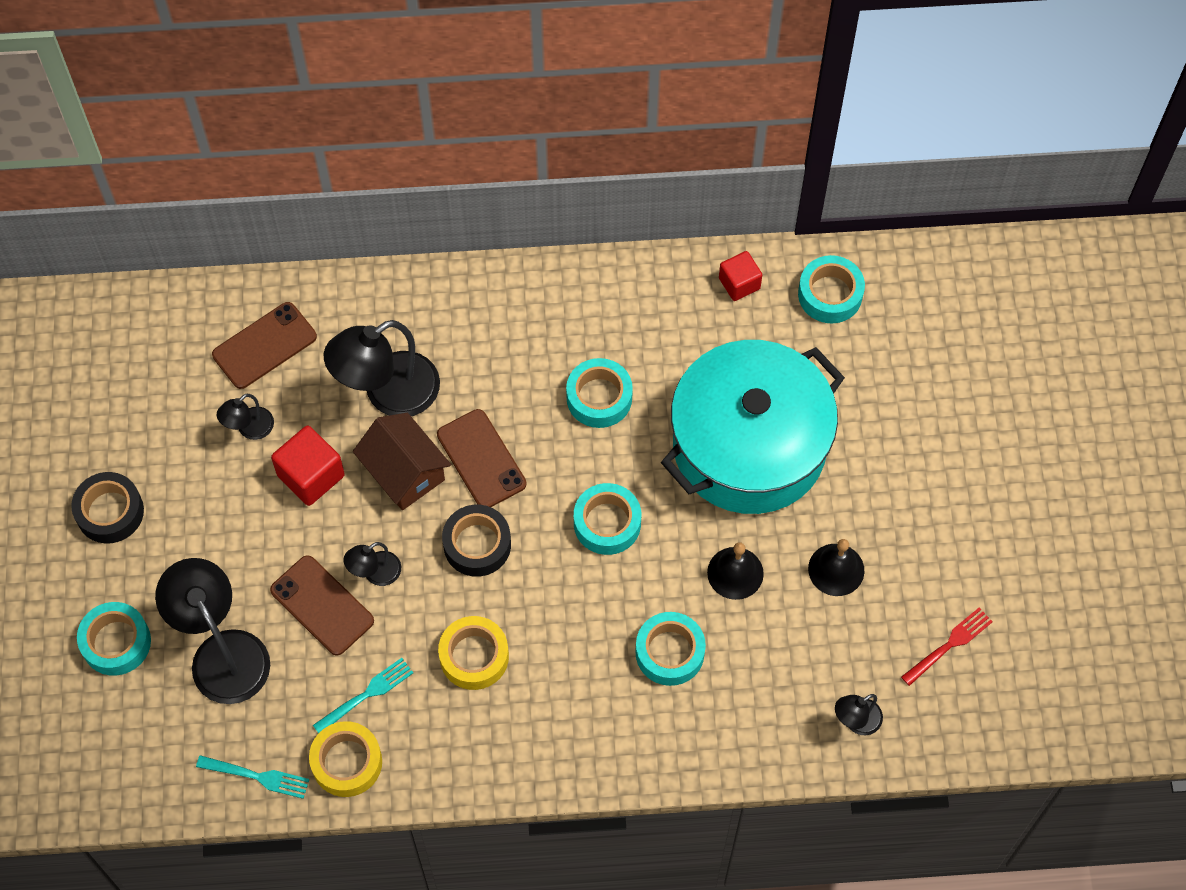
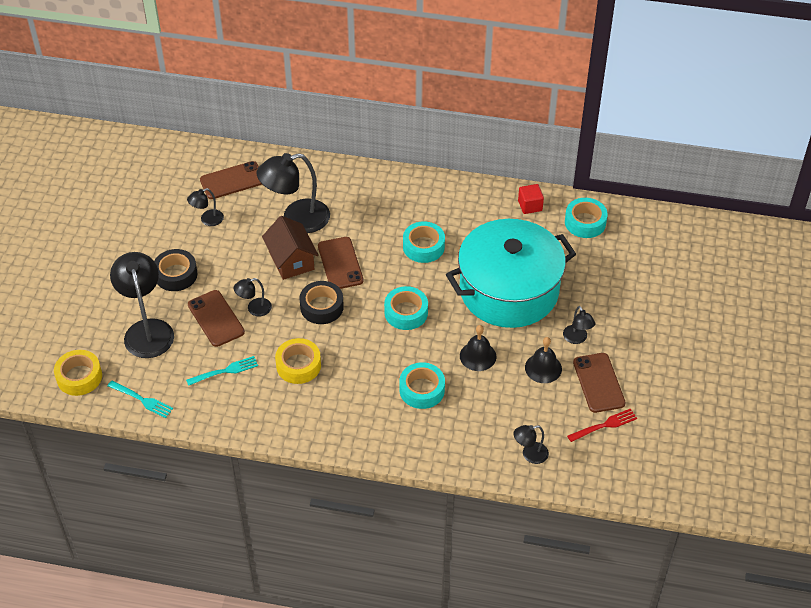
camera: 15 degrees right, 15 degrees down
(110, 512) = (109, 244): black tape -> black tape (176, 274)
(116, 642) = (86, 311): turquoise tape -> none
(311, 475) = (234, 251): red cube -> none
(347, 762) = (199, 404): yellow tape -> yellow tape (79, 377)
(872, 506) = (577, 338): none -> black lamp
(922, 575) = (598, 383): none -> brown phone

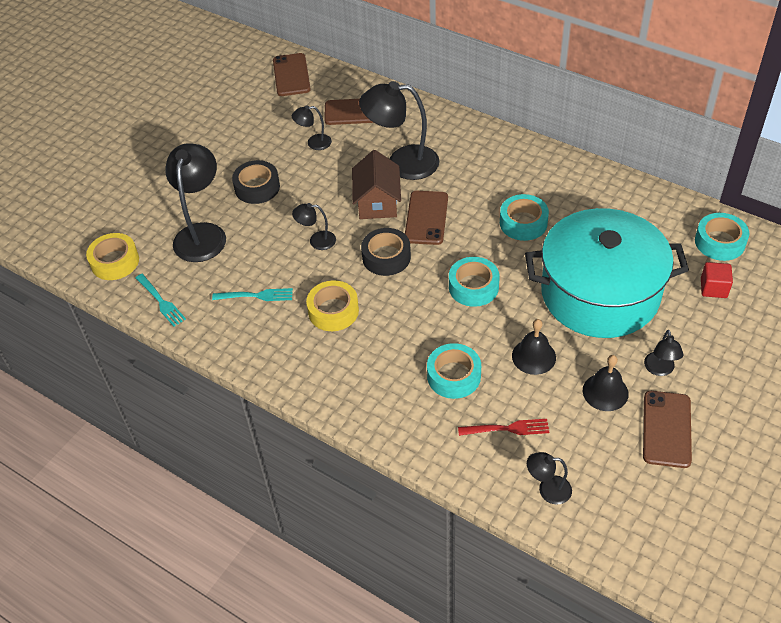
camera: 25 degrees right, 0 degrees up
(216, 318) = (274, 240): brown phone -> brown phone (291, 75)
(530, 206) = (661, 209): red cube -> red cube (713, 288)
(604, 425) = (654, 483): red fork -> red fork (507, 429)

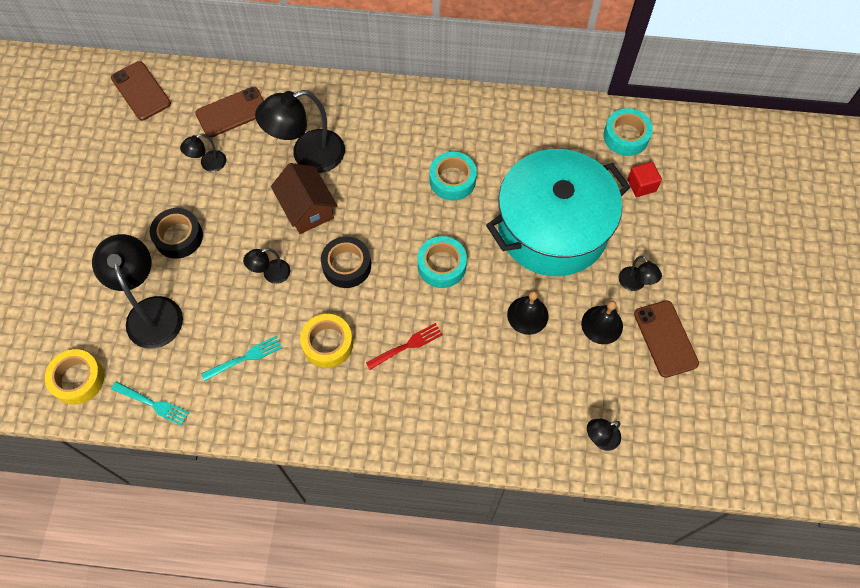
camera: 30 degrees left, 15 degrees up
(426, 218) = (362, 208): brown phone -> none
(454, 376) = (470, 364): turquoise tape -> none
(507, 429) = (540, 396): red fork -> red fork (407, 346)

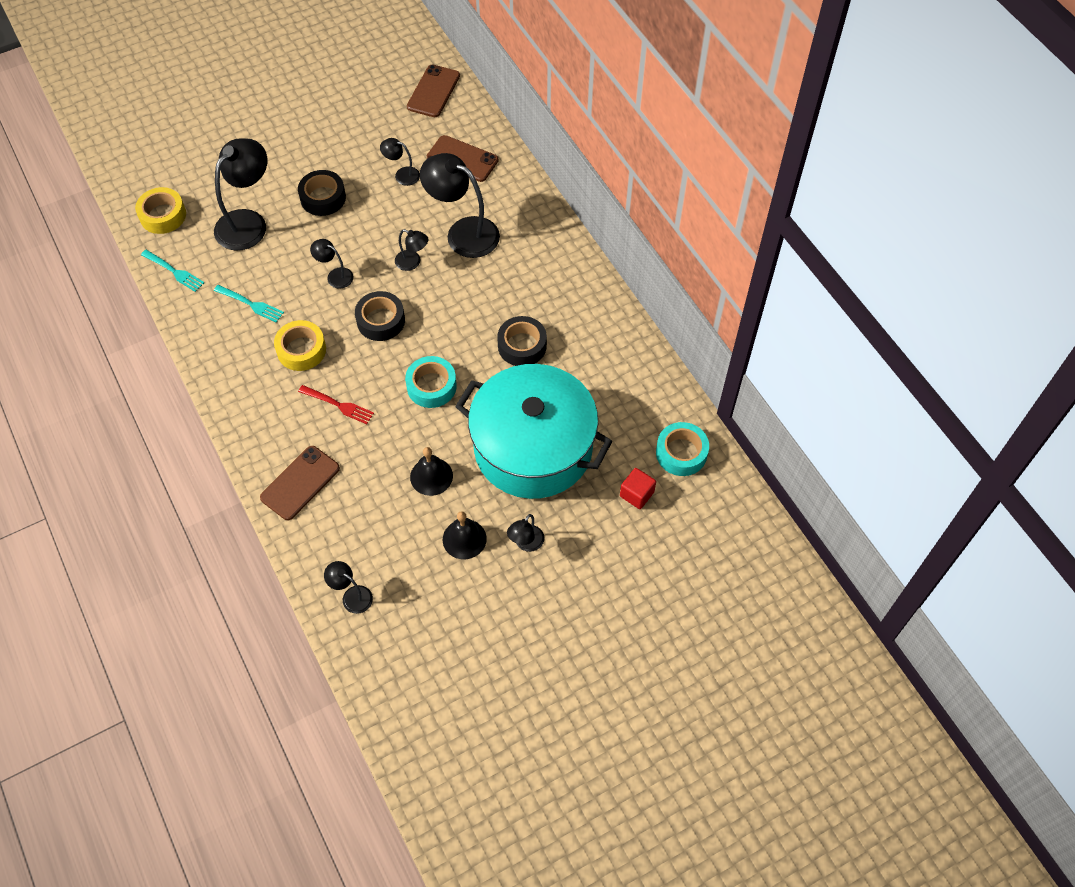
camera: 55 degrees right, 5 degrees down
(153, 404) = (174, 271): turquoise fork -> turquoise fork turned 45 degrees counterclockwise
(307, 208) = (412, 262): brown house -> black lamp
(452, 180) = (522, 346): turquoise tape -> black tape
(665, 339) = (487, 598): brown phone -> brown phone (300, 483)

